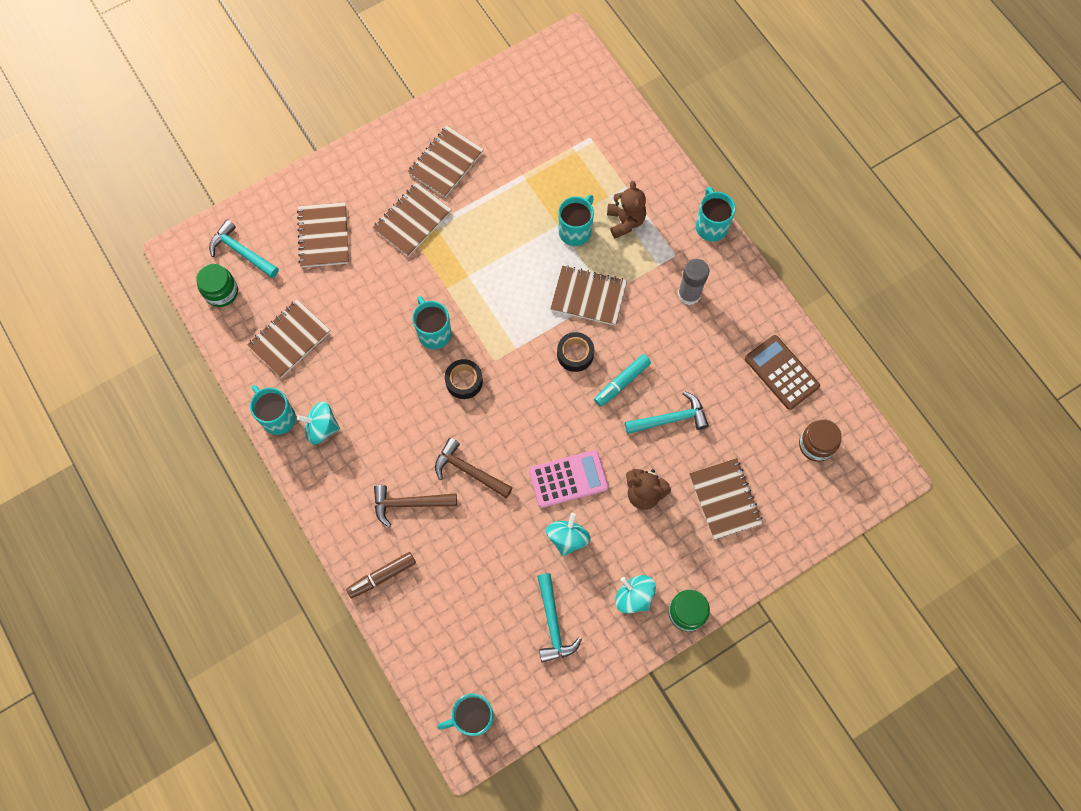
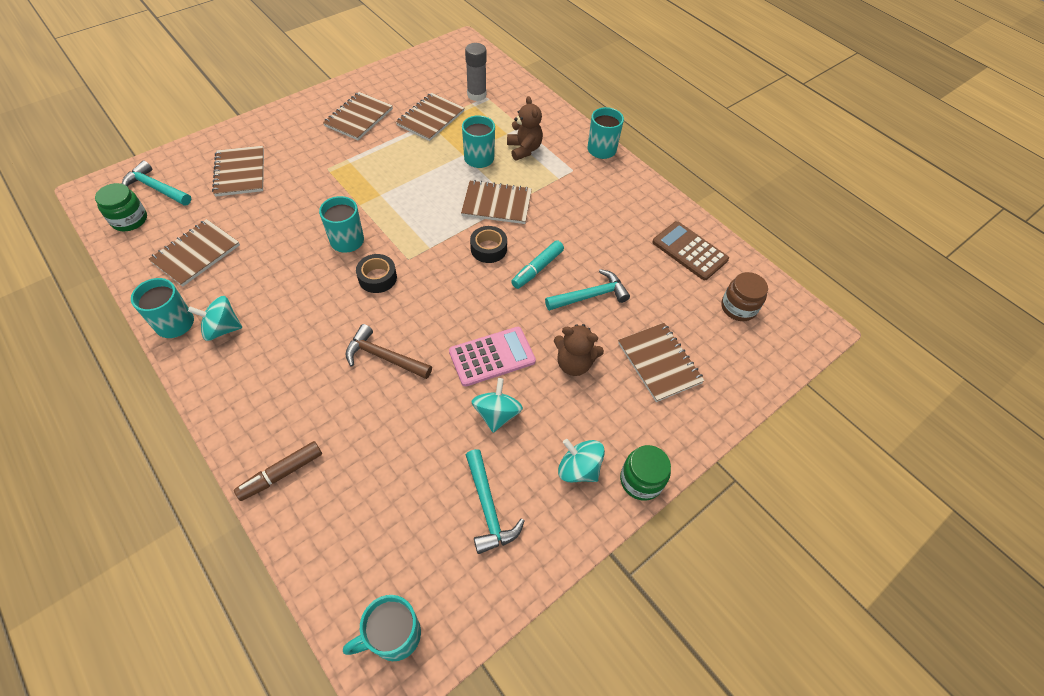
camera: 10 degrees left, 15 degrees down
(409, 504) = (317, 394): brown hammer -> none
(412, 221) = (327, 158): brown notebook -> brown notebook (430, 118)
(689, 294) = (590, 197): grey glue stick -> grey glue stick (476, 95)

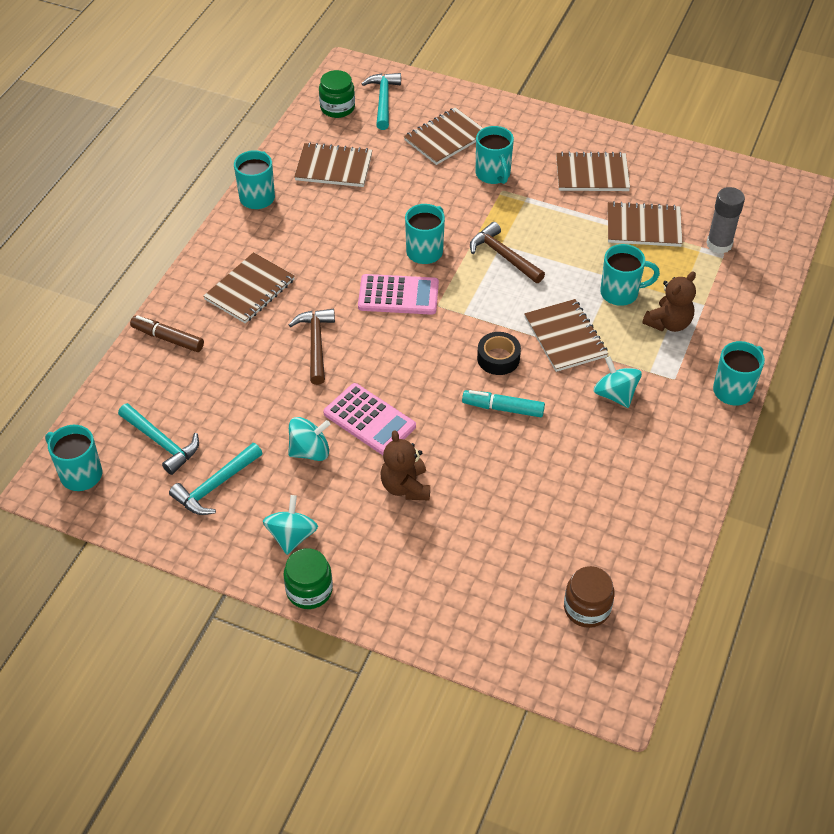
camera: 65 degrees right, 5 degrees down
(222, 329) = (272, 228): turquoise spinning top -> turquoise spinning top (615, 394)
(307, 165) = (493, 175): none -> turquoise mug
(377, 278) = (398, 295): black tape -> pink calculator
(392, 199) = (503, 256): none -> brown hammer
(590, 295) = (501, 466): turquoise hammer -> turquoise hammer (162, 442)
(659, 363) = (456, 558): brown notebook -> brown notebook (249, 290)
(689, 251) = (637, 533): brown calculator -> none

